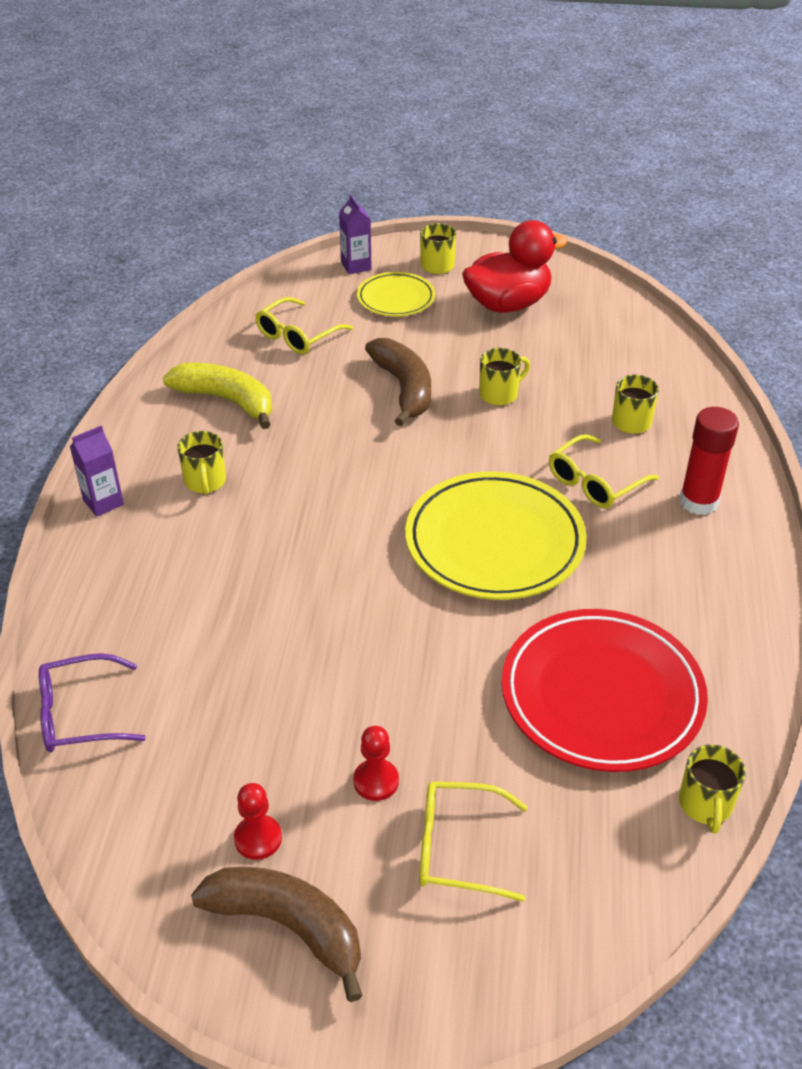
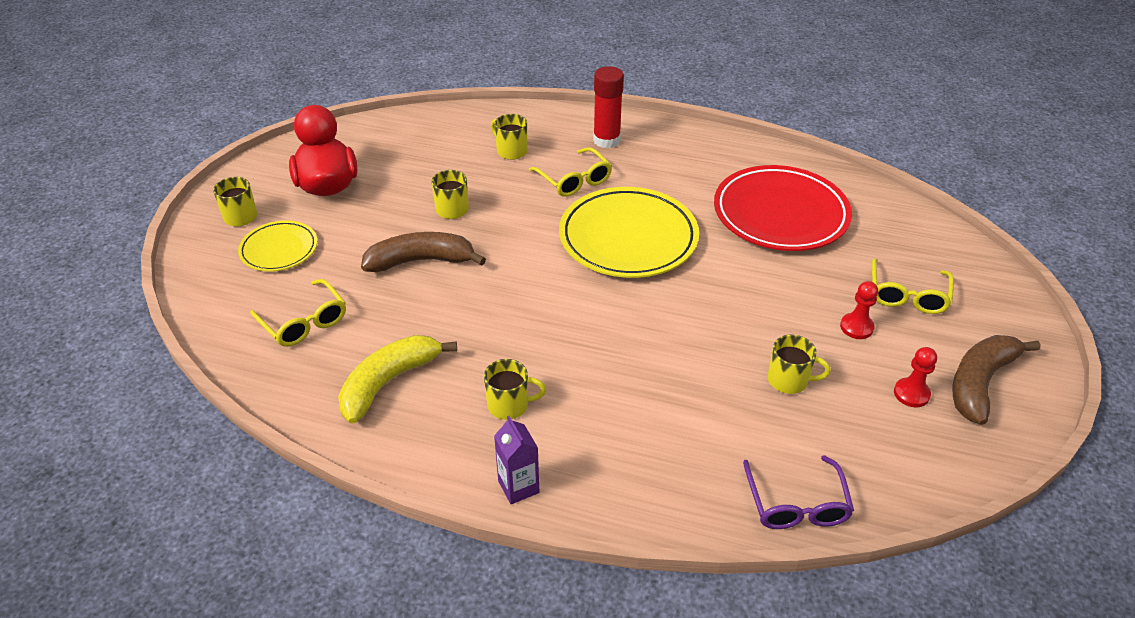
camera: 80 degrees left, 0 degrees up
(356, 266) = (205, 269): purple carton -> none
(705, 805) = (865, 191): yellow mug -> yellow mug (789, 380)

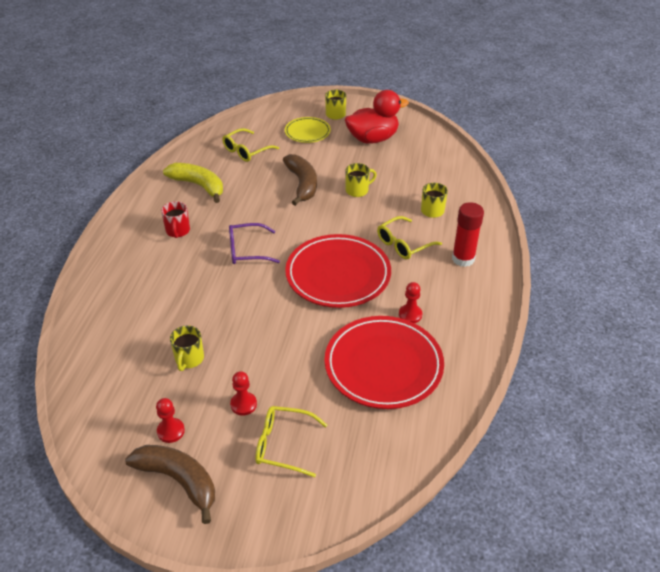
camera: 85 degrees right, 0 degrees up
(509, 405) = (178, 231): yellow mug -> red mug
(518, 487) = (118, 239): purple carton -> none
(628, 238) = (338, 275): yellow plate -> red plate
(700, 187) = (410, 315): none -> red pawn
(796, 504) = (83, 356): purple glasses -> purple glasses (247, 250)

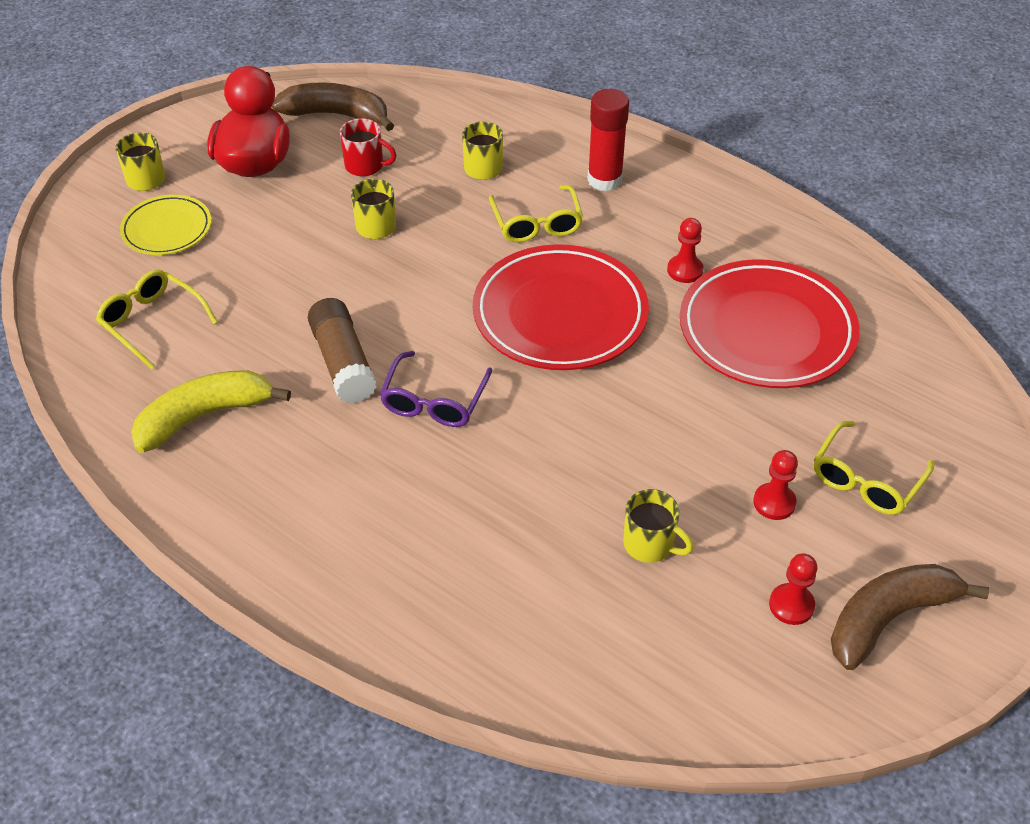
camera: 65 degrees left, 5 degrees up
(178, 231) = (317, 480): red mug -> red mug (365, 166)
(246, 151) = (152, 322): yellow glasses -> yellow glasses turned 150 degrees clockwise
(255, 213) = (343, 362): none -> brown glue stick
(302, 184) = (309, 282): brown banana -> brown banana (336, 115)

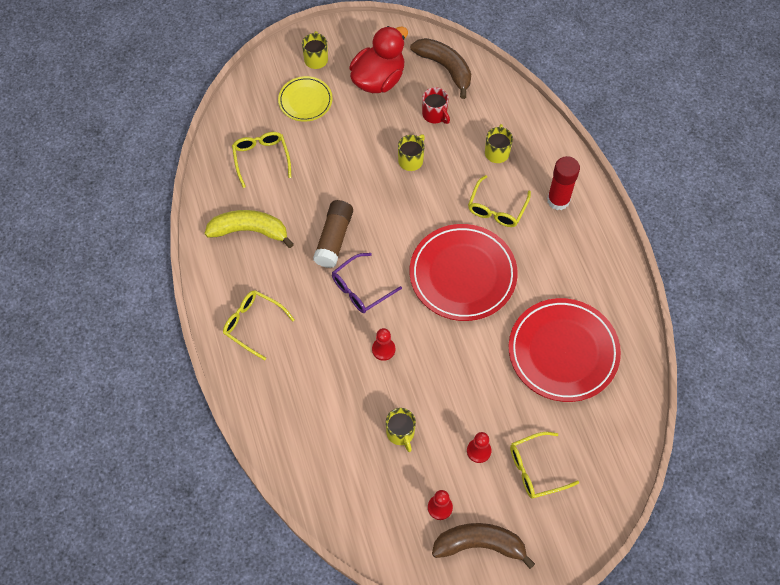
camera: 35 degrees right, 15 degrees up
(307, 531) = (253, 324): none -> yellow glasses
(685, 270) = (552, 287): red pawn -> red pawn (383, 349)

